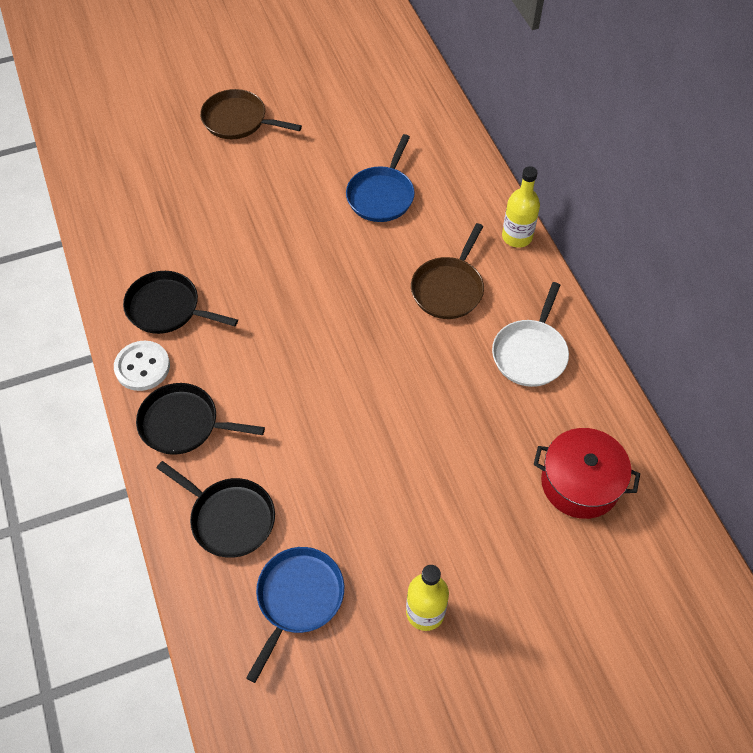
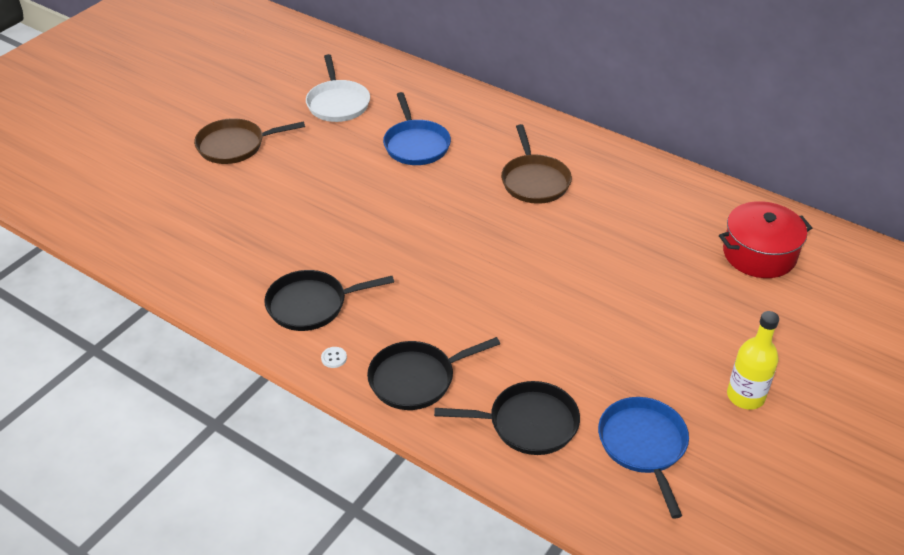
camera: 35 degrees left, 15 degrees down
(142, 367) = (334, 358): white button -> white button, size x0.43
(517, 237) = (549, 126): yellow bottle -> none
(530, 353) = (638, 193): white pan -> white pan (338, 103)

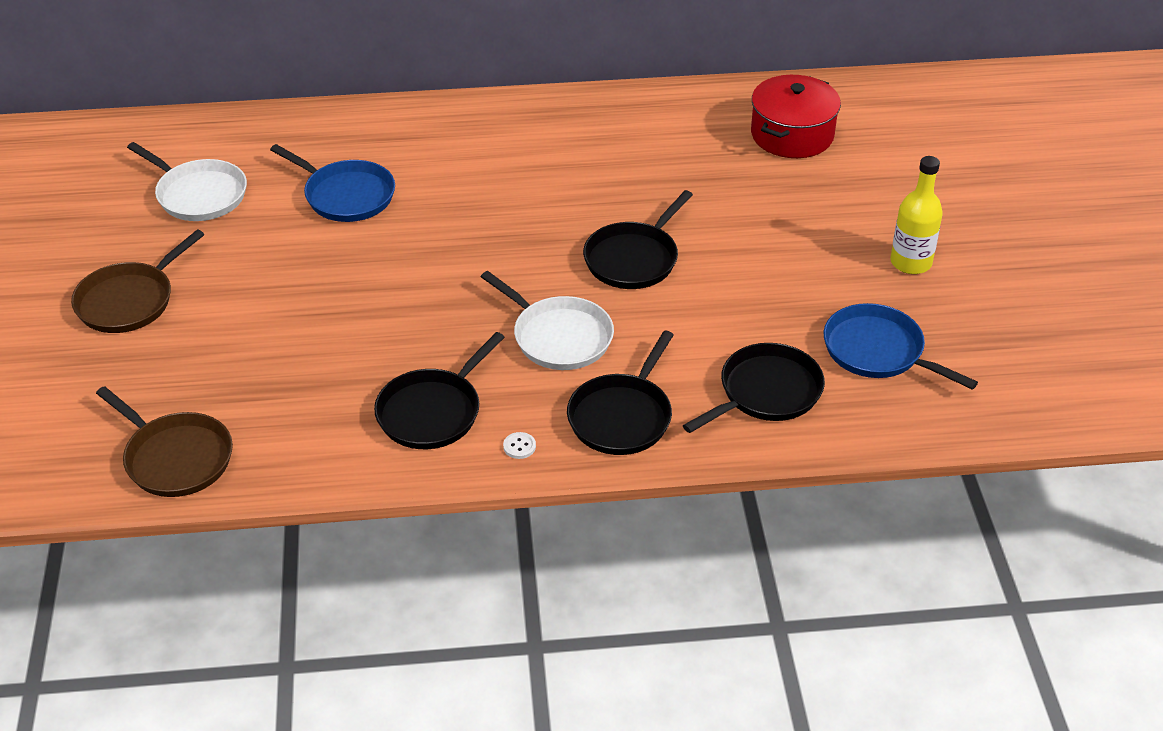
camera: 40 degrees left, 0 degrees up
(437, 303) = (559, 337): none -> white pan
(534, 181) = (515, 171): brown pan -> brown pan (176, 458)
(544, 280) = (633, 259): none -> black pan

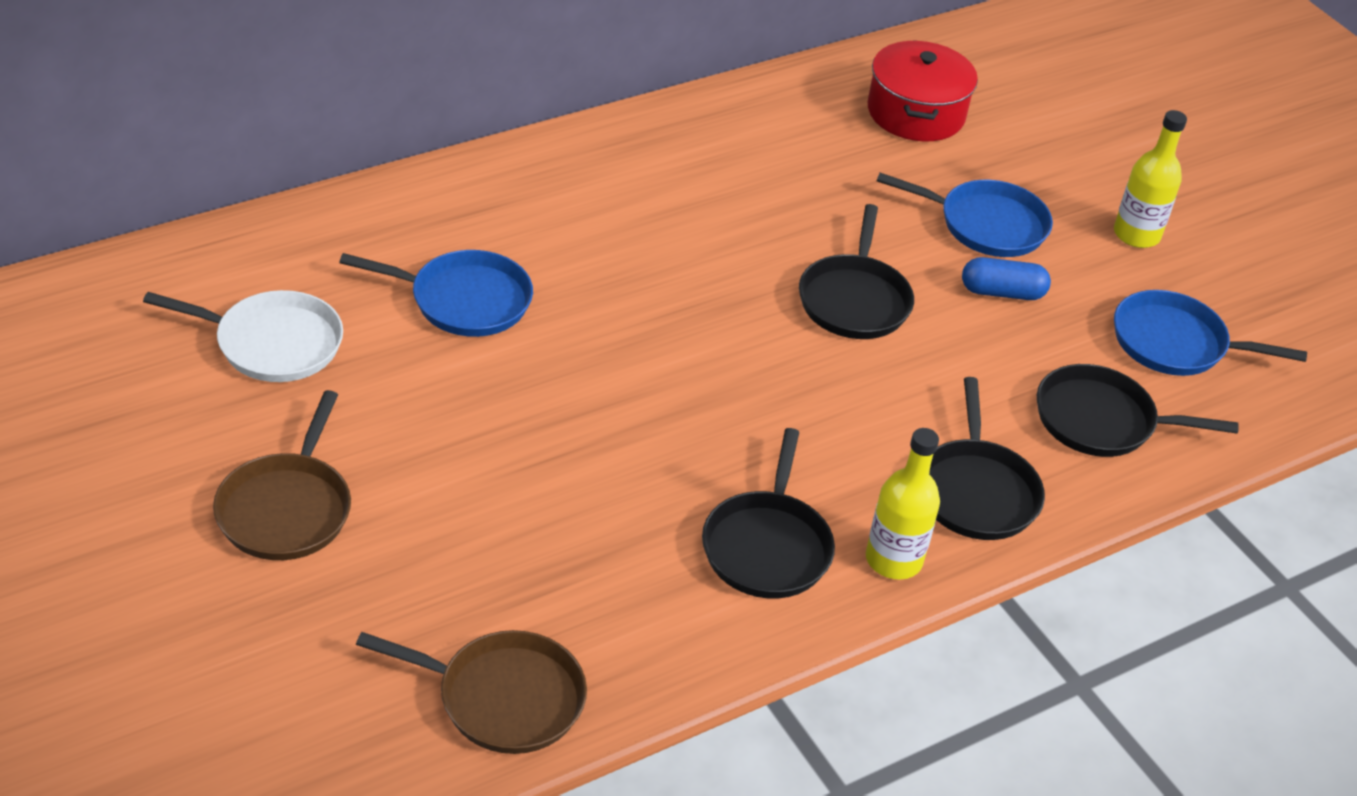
camera: 30 degrees left, 0 degrees up
(519, 446) = (893, 560): white button -> yellow bottle
(559, 337) = (841, 415): white pan -> none
(758, 280) = (1002, 292): none -> blue capsule
(766, 392) = (1101, 420): black pan -> black pan turned 105 degrees counterclockwise
(786, 228) = (987, 225): none -> blue pan

